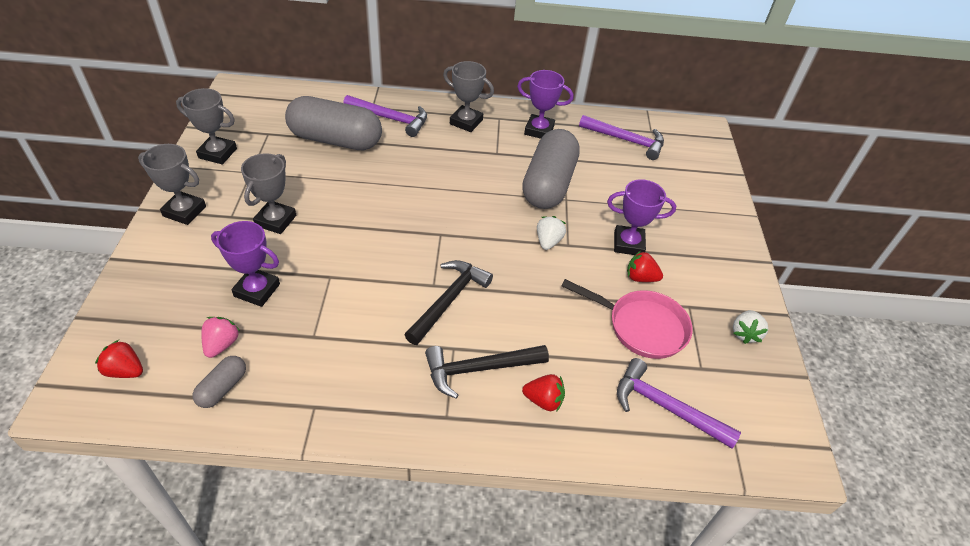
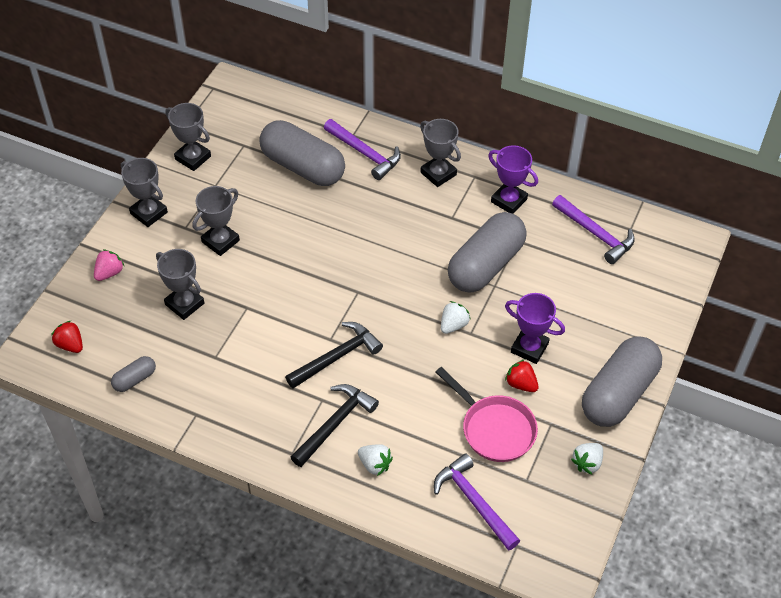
camera: 25 degrees right, 5 degrees up
(222, 344) = (144, 344): pink strawberry -> pink strawberry (109, 273)
(257, 290) = (184, 304): purple trophy -> grey trophy
(479, 369) = (335, 423): black hammer -> black hammer turned 120 degrees clockwise
(543, 400) = (375, 464): red strawberry -> white strawberry
(729, 262) = (618, 393): none -> grey capsule

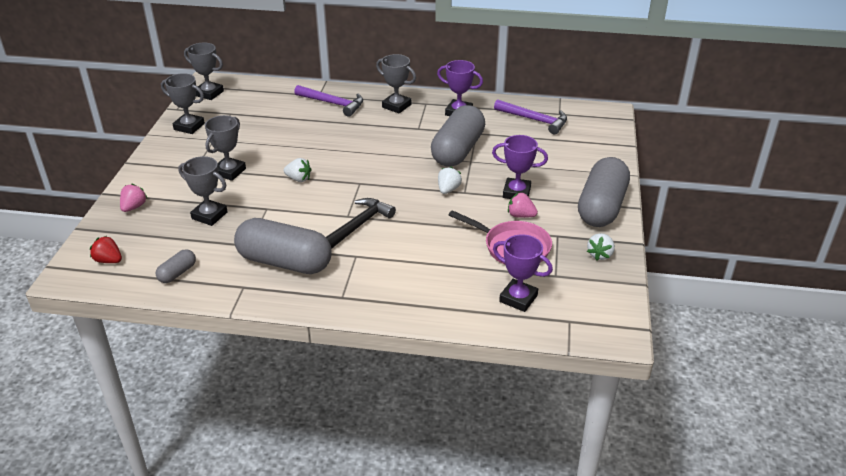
camera: 15 degrees left, 15 degrees down
(149, 213) = (160, 164): grey trophy -> grey trophy (209, 93)
(302, 167) = (284, 118): grey capsule -> grey capsule (284, 262)
(335, 423) = (373, 269): black hammer -> none
(375, 464) = (420, 290): white strawberry -> white strawberry (298, 179)
(474, 502) = (518, 298): purple hammer -> purple trophy
(521, 384) = (520, 215): red strawberry -> pink strawberry

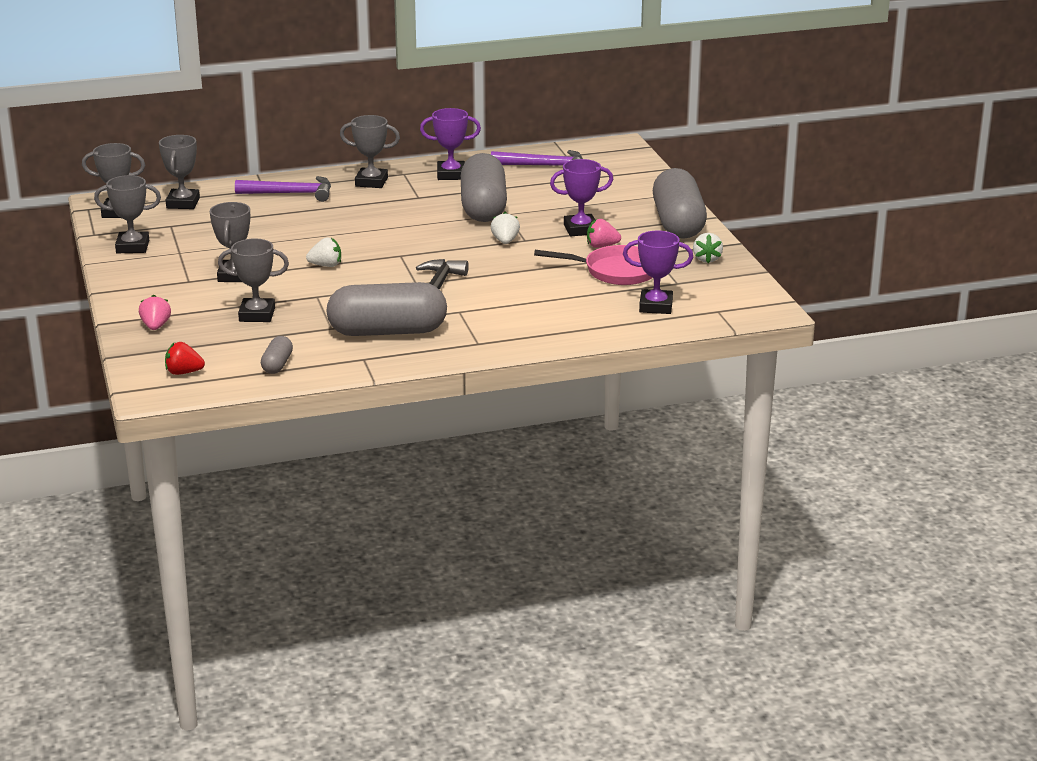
camera: 25 degrees left, 10 degrees down
(256, 95) = (183, 203): none -> grey trophy

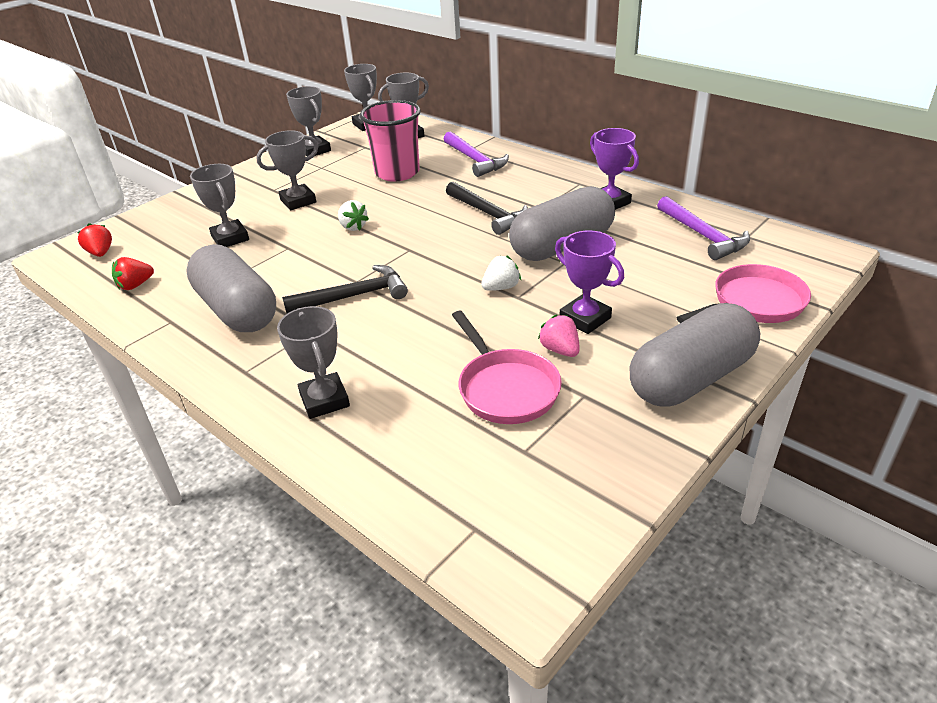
camera: 60 degrees right, 10 degrees up
(155, 326) = (181, 210): pink strawberry -> none
(255, 226) = (397, 173): none -> pink cup
(277, 365) = (135, 285): grey capsule -> red strawberry
(371, 182) = (542, 178): grey trophy -> grey trophy (324, 400)
(394, 215) = (488, 214): none -> black hammer
(637, 183) = (753, 303): none -> pink pan
(656, 306) = (439, 462): purple trophy -> none
(707, 259) = (621, 447): white strawberry -> none

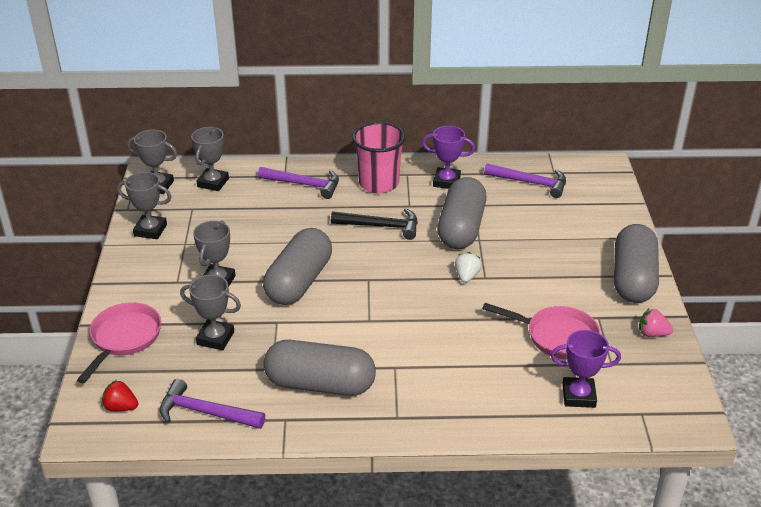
camera: 45 degrees left, 0 degrees up
(135, 285) = (205, 412): red strawberry -> purple hammer
(324, 400) = (473, 402): grey trophy -> none
(353, 227) = (299, 282): white strawberry -> grey capsule
(354, 296) = (384, 331): black hammer -> none
(397, 173) = (259, 221): pink cup -> pink cup (379, 183)
(560, 350) = (553, 298): pink strawberry -> pink strawberry (652, 334)
(585, 318) = (540, 272): purple trophy -> purple trophy (578, 396)
(753, 303) = (608, 217): pink pan -> pink pan (124, 338)

